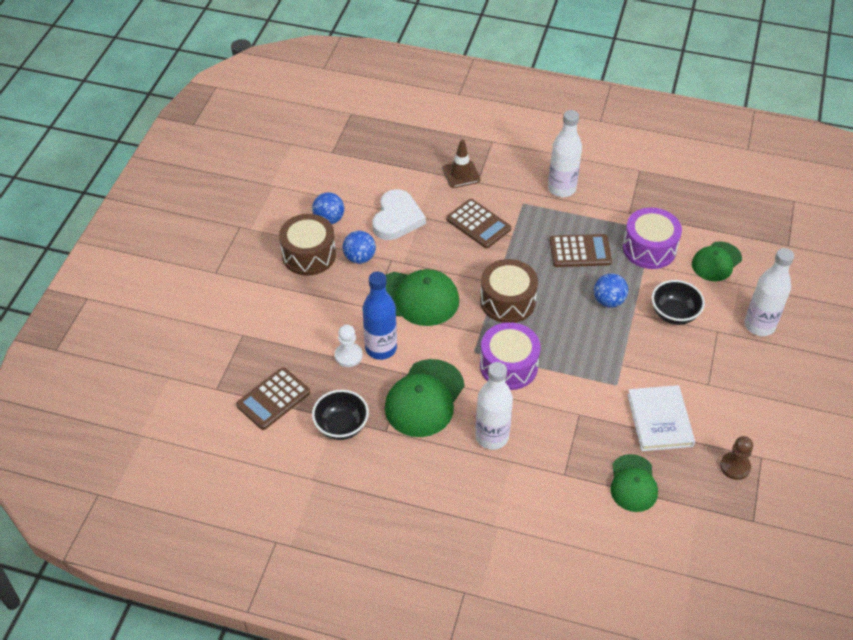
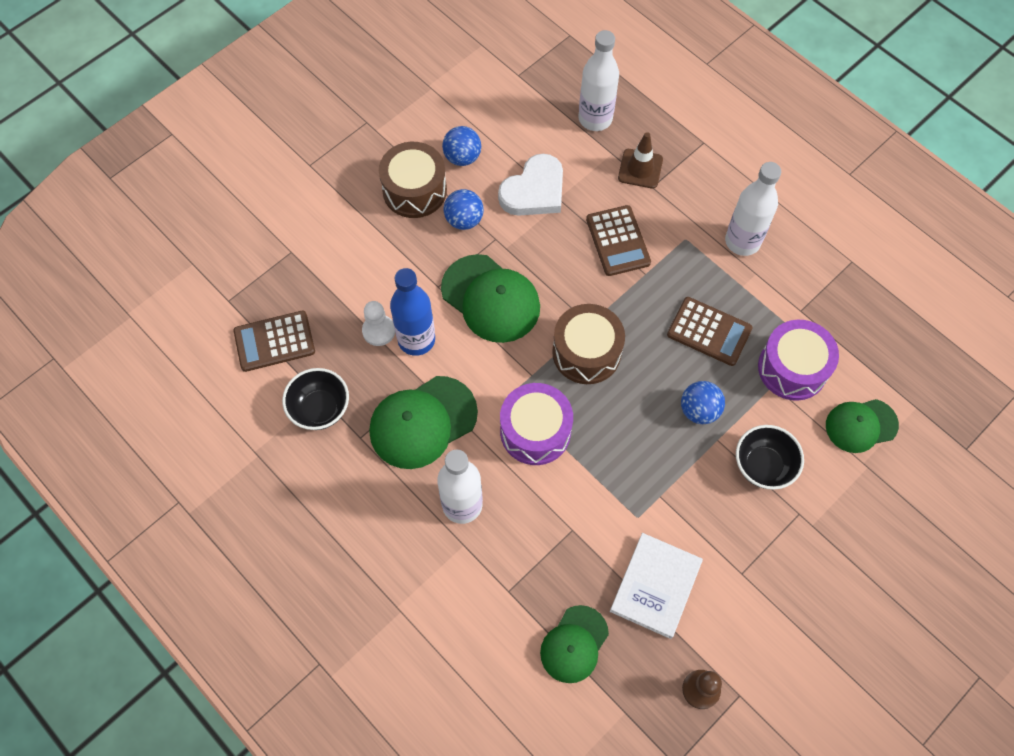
camera: 30 degrees right, 15 degrees up
(759, 325) = (854, 533): white bottle -> white bottle (595, 119)

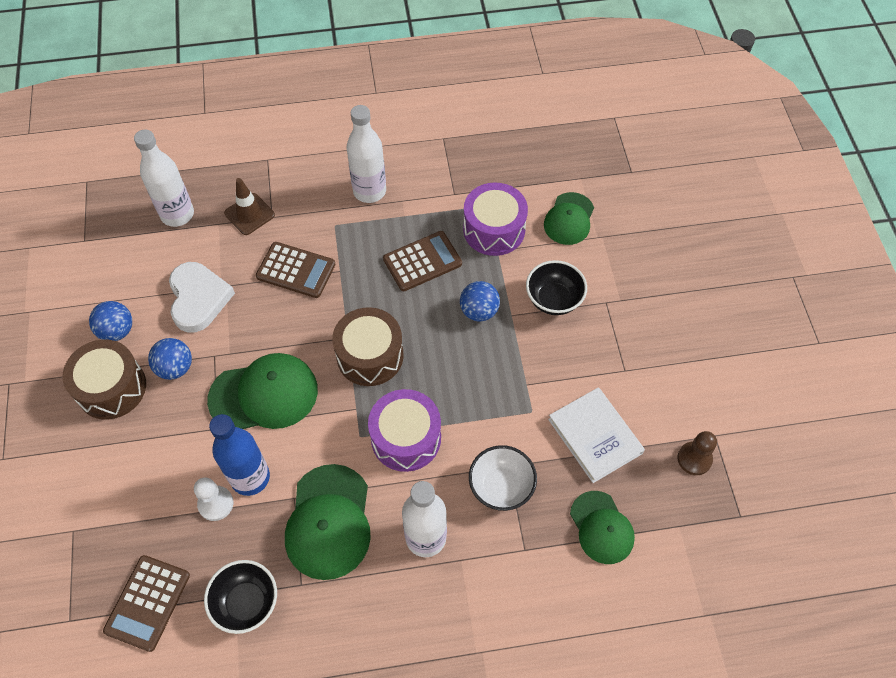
camera: 55 degrees left, 5 degrees down
(549, 536) = (501, 487): none -> white bowl

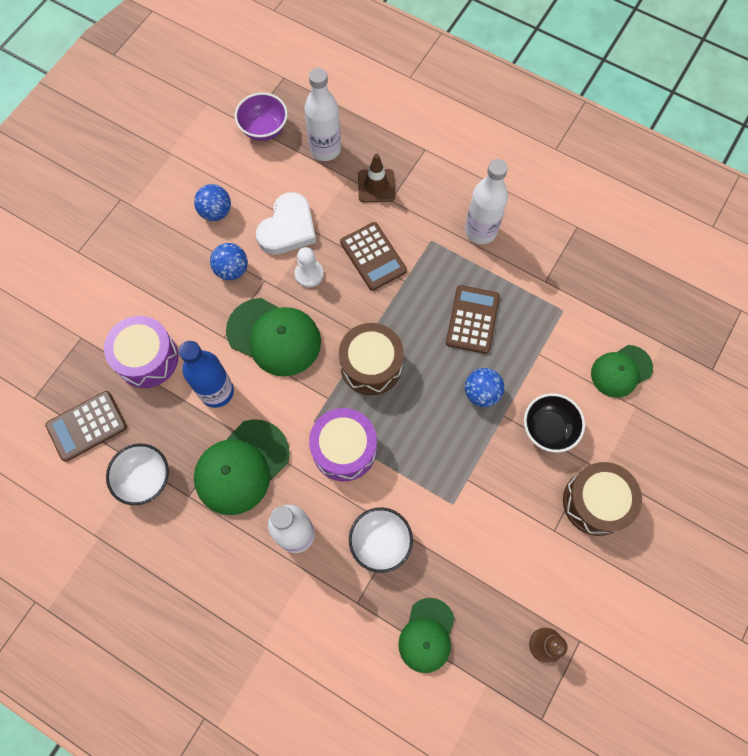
camera: 40 degrees right, 10 degrees up
(104, 234) = (264, 129): none -> purple bowl
(111, 388) = (180, 253): brown drum -> brown drum (595, 502)
(215, 504) = (180, 392): white pawn -> white pawn (309, 274)
(246, 603) = (145, 479): black bowl -> white bowl
(422, 261) = (472, 319): brown calculator -> brown calculator turned 90 degrees counterclockwise
(494, 229) = (551, 335): purple drum -> purple drum (147, 358)
(595, 436) = (484, 562): white book -> none

